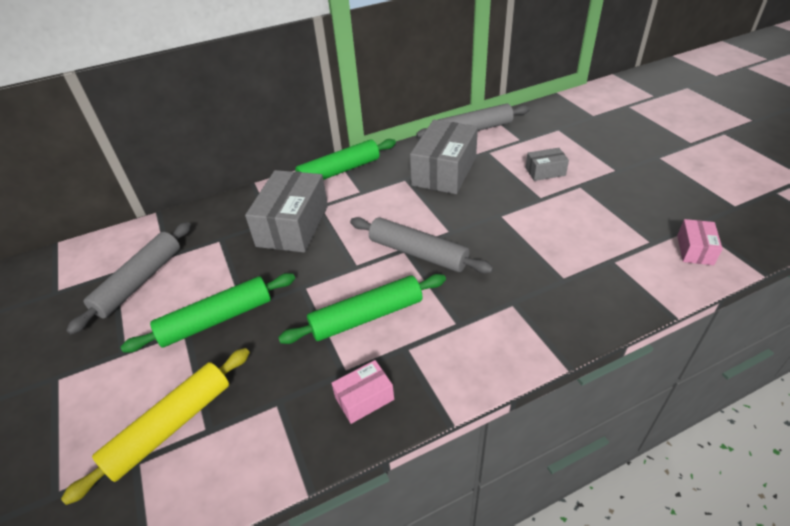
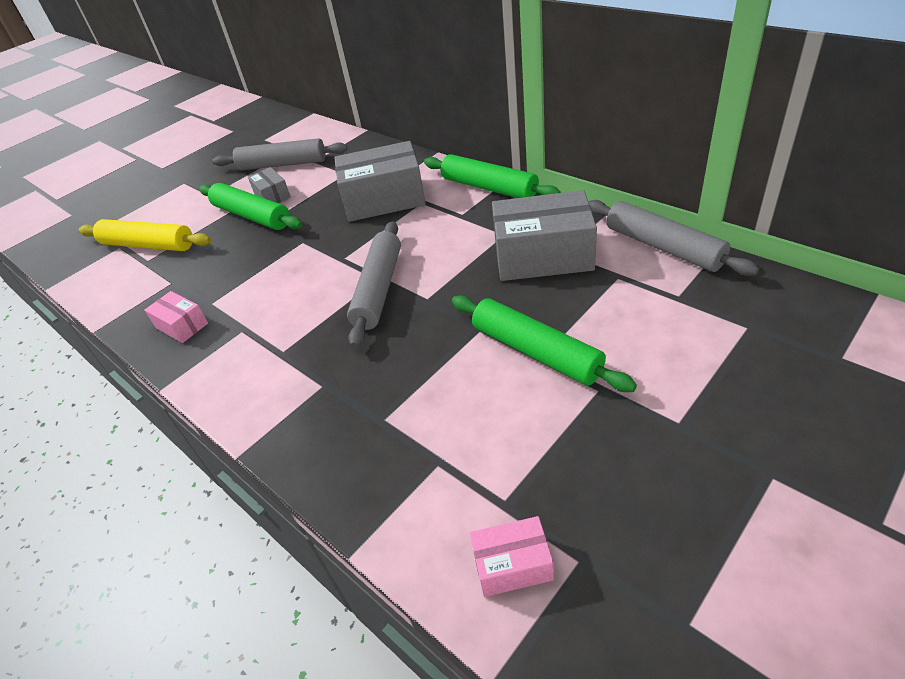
camera: 70 degrees right, 0 degrees up
(367, 317) = (276, 291): green rolling pin -> green rolling pin (536, 352)
(545, 172) = (610, 343): grey box -> grey box (272, 196)

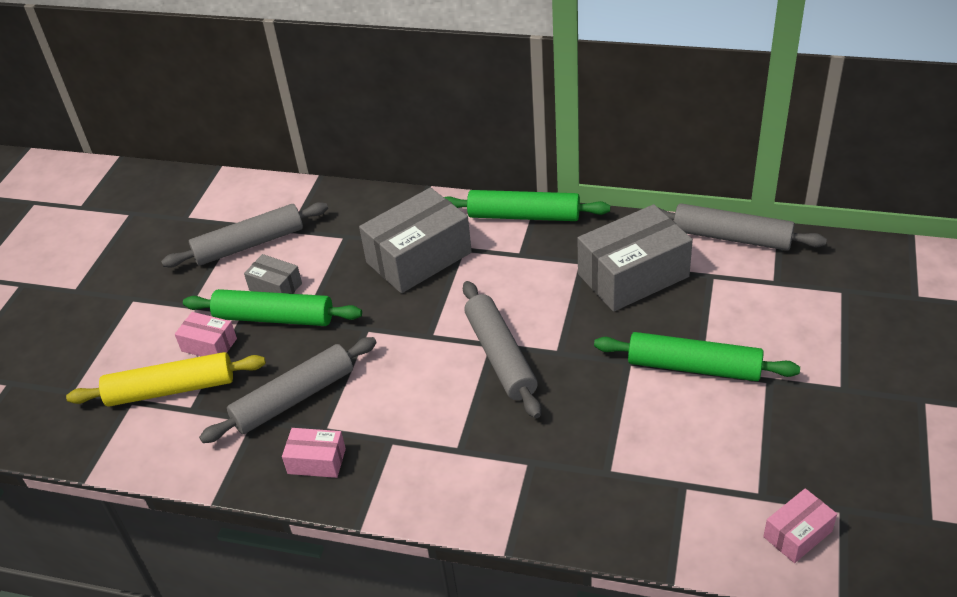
camera: 30 degrees left, 0 degrees up
(197, 222) = (209, 345): none -> pink box
(211, 275) = (294, 398): none -> grey rolling pin

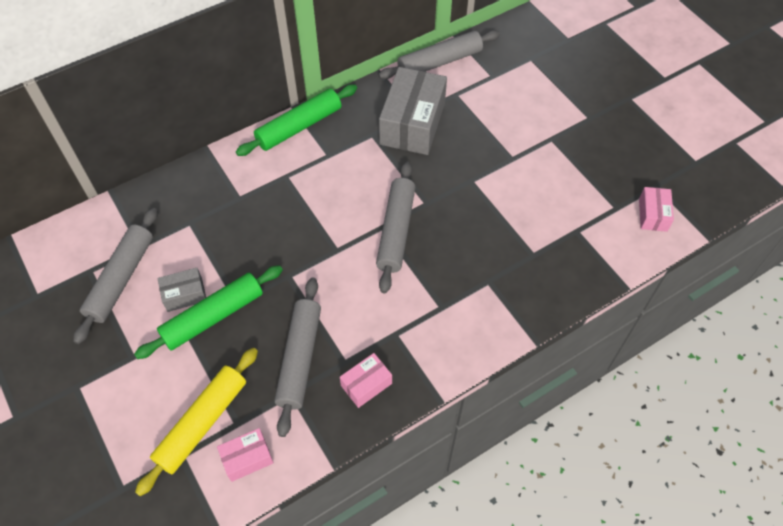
camera: 50 degrees left, 15 degrees up
(209, 345) = (189, 371): pink box -> pink box (247, 458)
(419, 257) = (263, 202): grey box -> none
(500, 356) = (395, 231): grey rolling pin -> grey rolling pin turned 75 degrees clockwise
(693, 367) = (508, 158): green rolling pin -> none

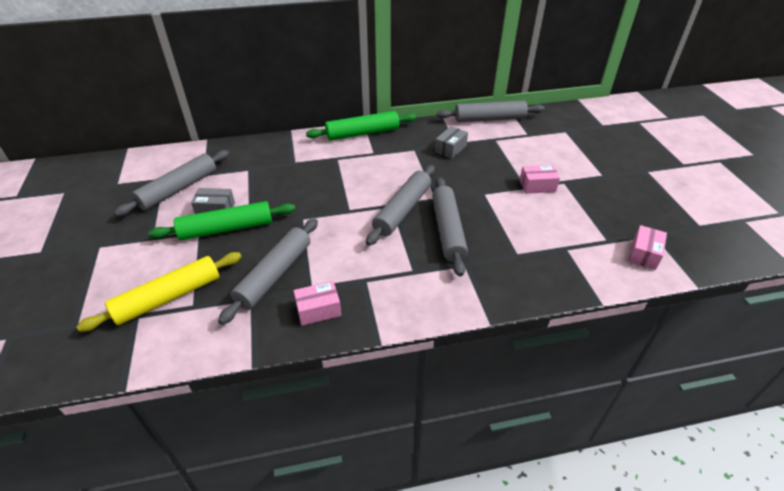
camera: 20 degrees right, 15 degrees down
(247, 458) = (185, 335): pink box -> pink box (537, 186)
(412, 123) = (450, 149): grey box -> grey box, size x0.49
(454, 244) = (447, 230): none -> grey rolling pin

